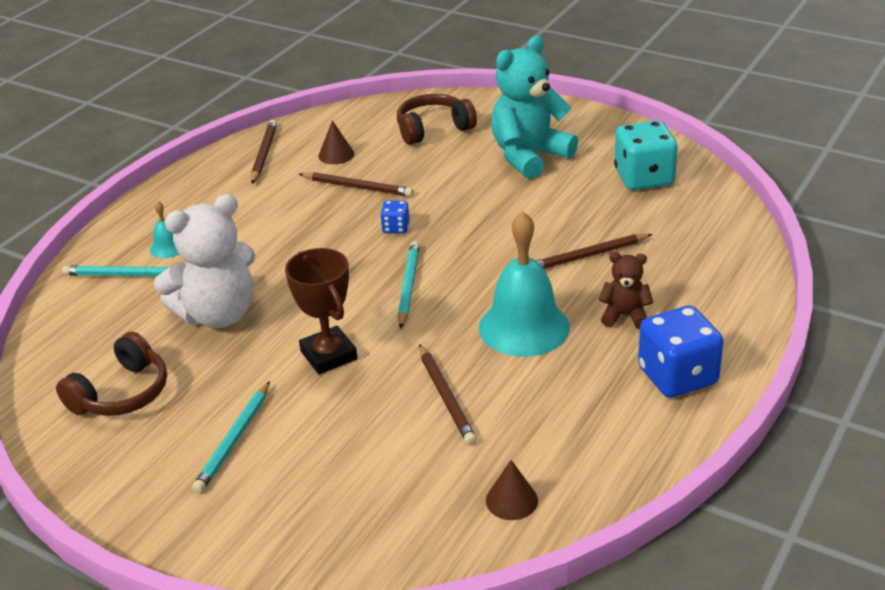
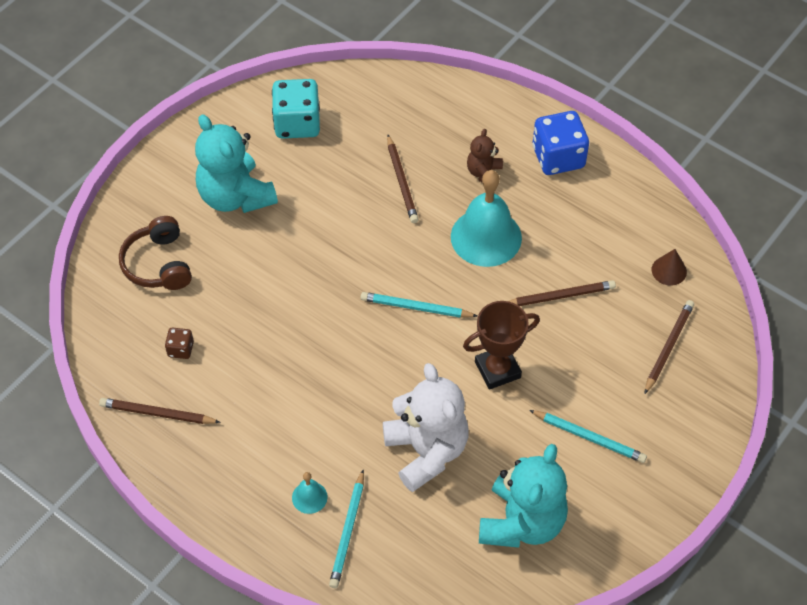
camera: 85 degrees left, 20 degrees up
(121, 393) = (522, 522): brown headphones -> turquoise teddy bear
(336, 155) = (180, 349): brown cone -> brown dice
(357, 187) = (248, 334): brown pencil -> brown pencil (668, 347)
(396, 228) = (325, 309): blue dice -> none

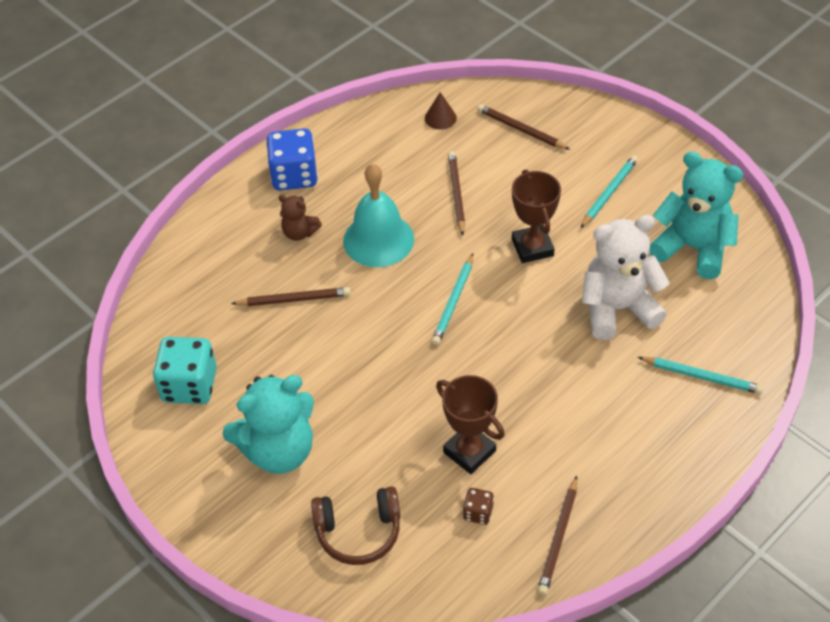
camera: 80 degrees left, 5 degrees down
(244, 337) = (469, 452): none -> brown trophy
(309, 497) = (664, 405): turquoise bell -> none

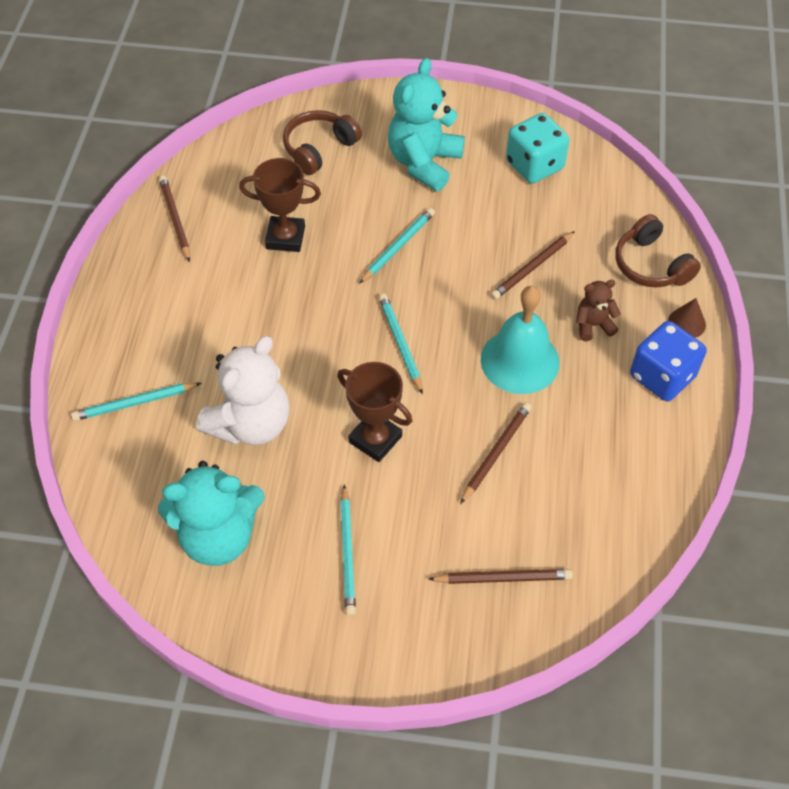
camera: 140 degrees right, 5 degrees up
(206, 248) = (651, 265): none -> brown headphones
(381, 382) = (398, 247): none -> turquoise pencil
(440, 118) = (599, 537): brown cone -> brown cone (686, 323)
(456, 194) = (496, 453): brown pencil -> brown pencil turned 105 degrees counterclockwise
(478, 513) = (246, 203): brown dice -> none

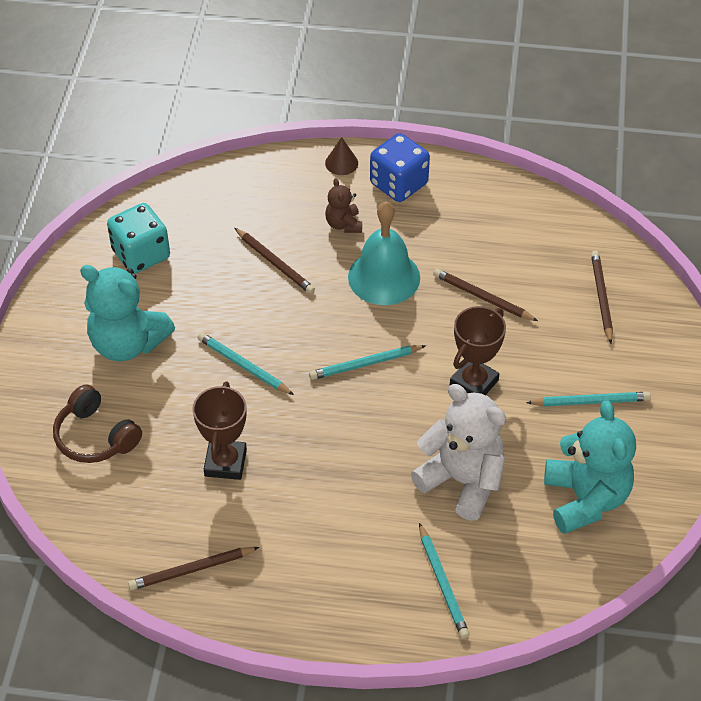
camera: 90 degrees left, 5 degrees down
(651, 265) = (275, 180): brown headphones -> none

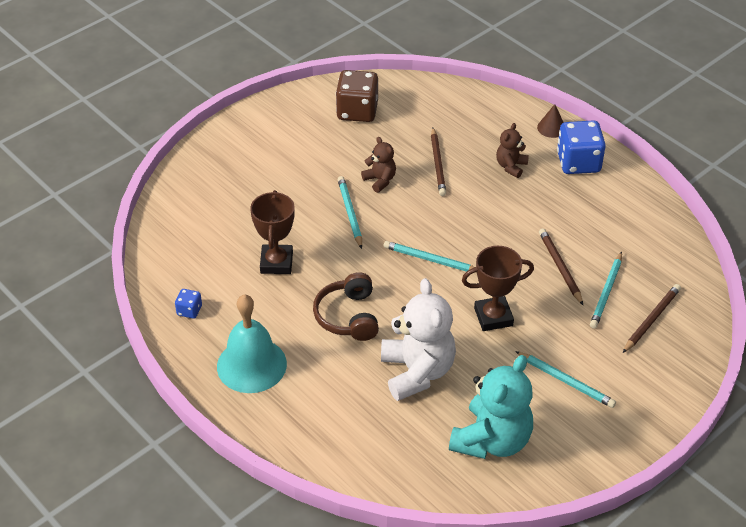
camera: 40 degrees right, 5 degrees down
(95, 437) = (216, 199): brown headphones -> brown headphones (348, 316)
(128, 343) = (293, 158): turquoise teddy bear -> none
(141, 254) = (357, 111): turquoise dice -> brown dice
(191, 570) = (189, 310): brown pencil -> blue dice
(225, 463) = (276, 262): brown trophy -> brown trophy turned 45 degrees counterclockwise
(237, 314) = (380, 180): none -> brown teddy bear
(384, 277) = (503, 214): turquoise bell -> turquoise bell (251, 365)
(442, 583) = (334, 425): turquoise pencil -> turquoise pencil (606, 292)

